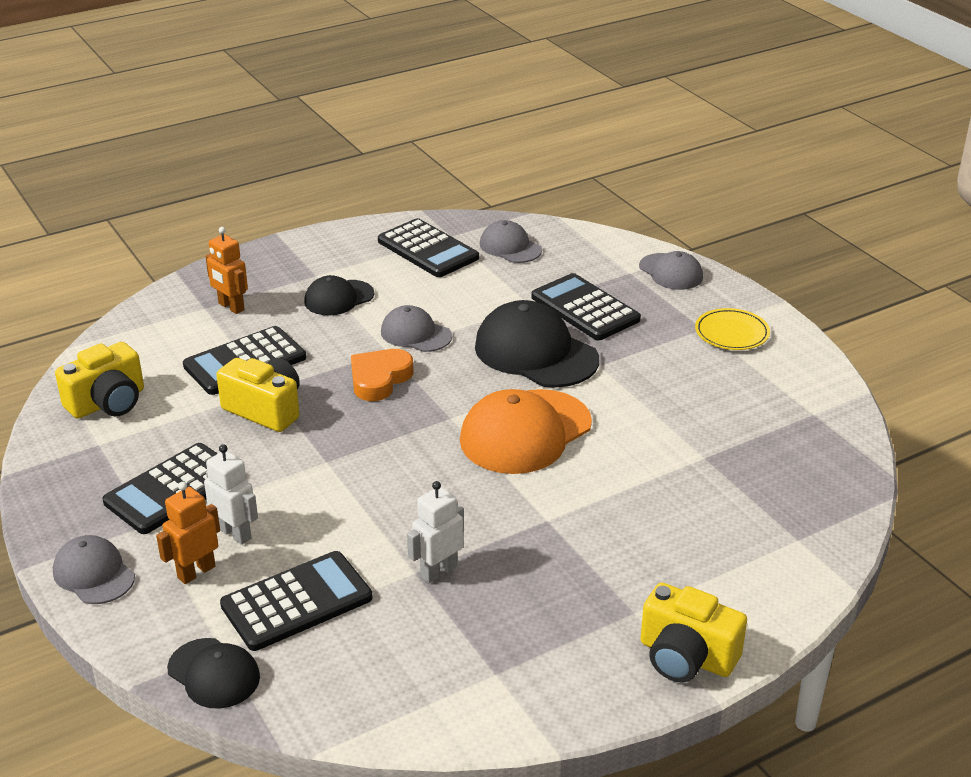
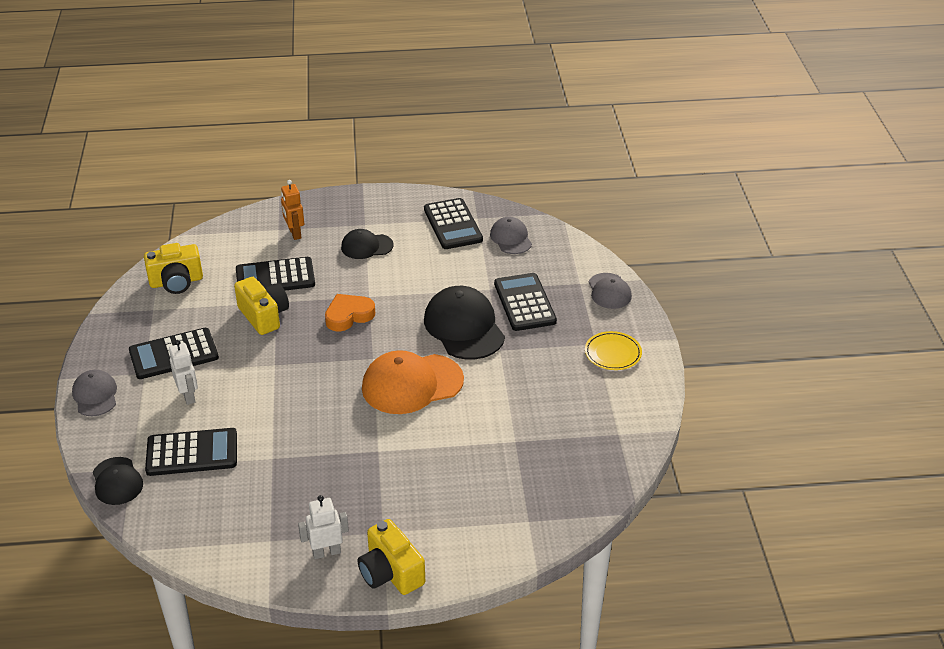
camera: 25 degrees right, 5 degrees up
(196, 572) = (150, 414): orange robot -> none
(415, 334) = (396, 289): grey cap -> none
(438, 571) = (286, 462): white robot -> white robot (326, 552)

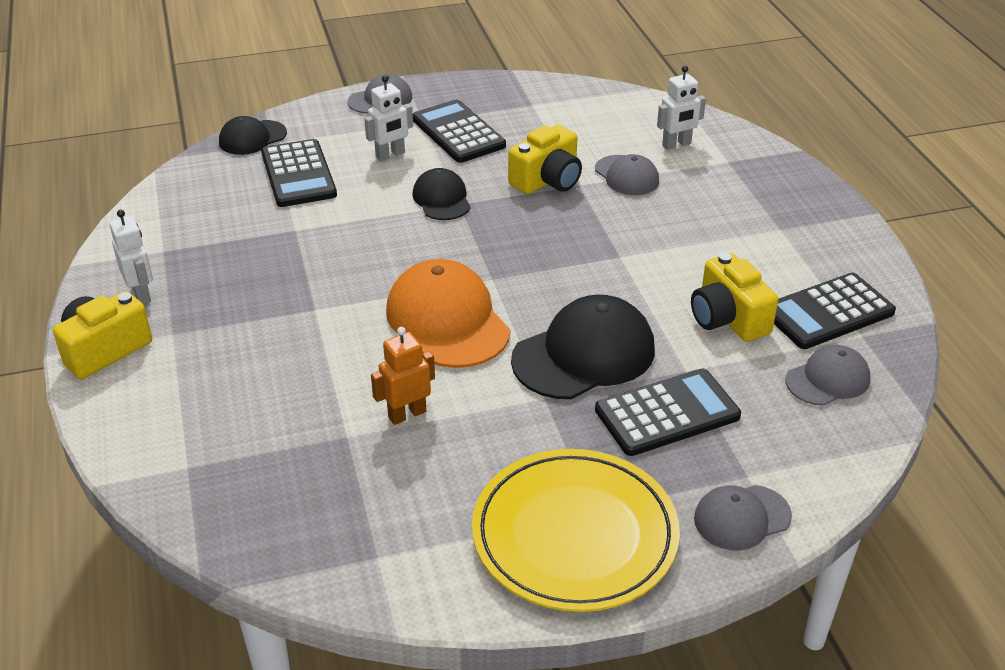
camera: 80 degrees right, 0 degrees up
(176, 282) = (587, 110): yellow camera -> yellow camera (728, 318)
(246, 248) = (676, 144): none -> white robot
(275, 277) = (626, 176): black calculator -> grey cap
(294, 233) = (726, 175): orange robot -> orange robot (407, 414)
(348, 316) = (572, 245): orange heart -> none
(366, 246) = (729, 238): black cap -> black cap (441, 199)
(613, 353) = (574, 535): yellow plate -> yellow plate, size x2.05

